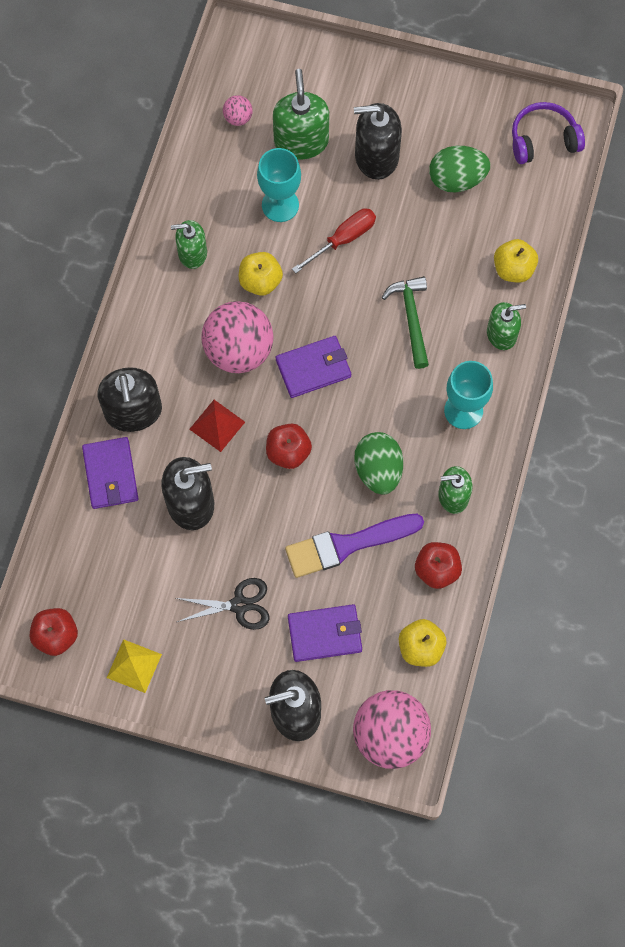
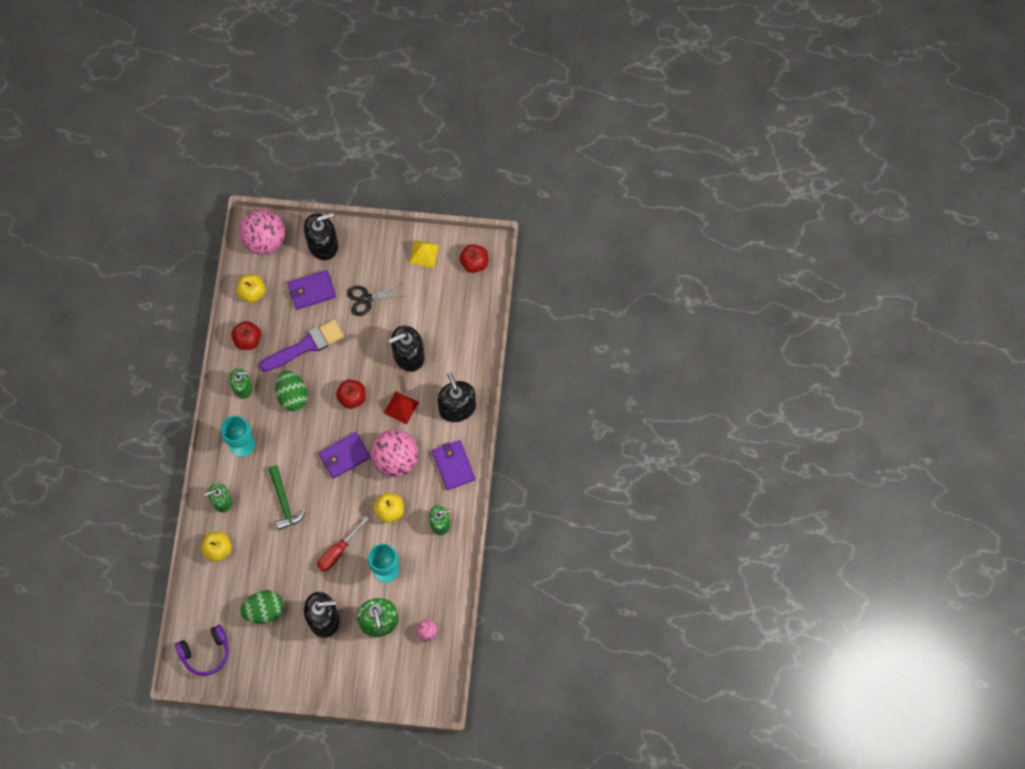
camera: 170 degrees right, 0 degrees up
(110, 474) = (463, 364): purple wallet -> purple wallet (453, 465)

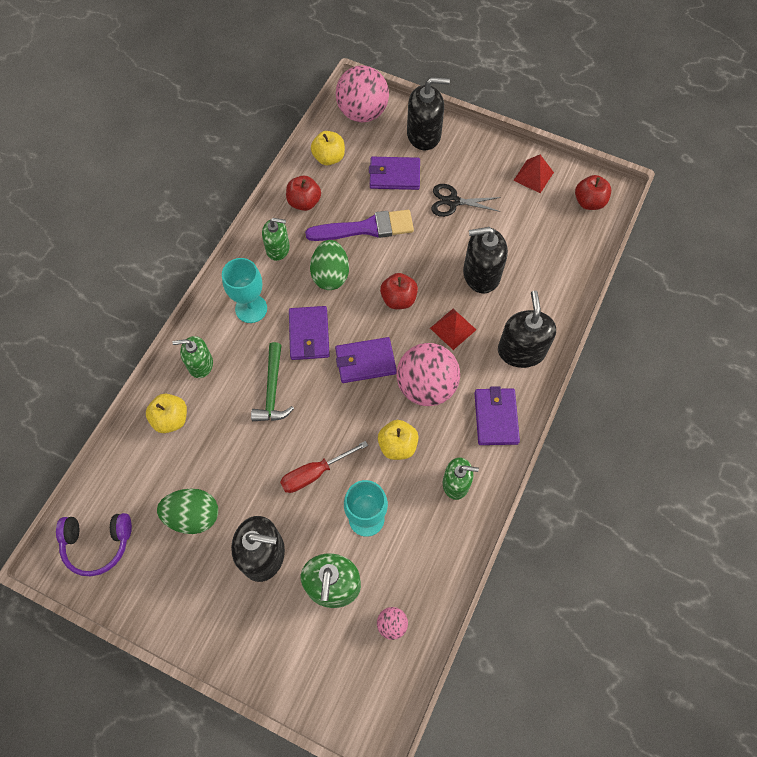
camera: 20 degrees right, 5 degrees down
(294, 449) = (309, 334): none -> purple wallet
(424, 254) = (533, 176): yellow pyramid -> red pyramid

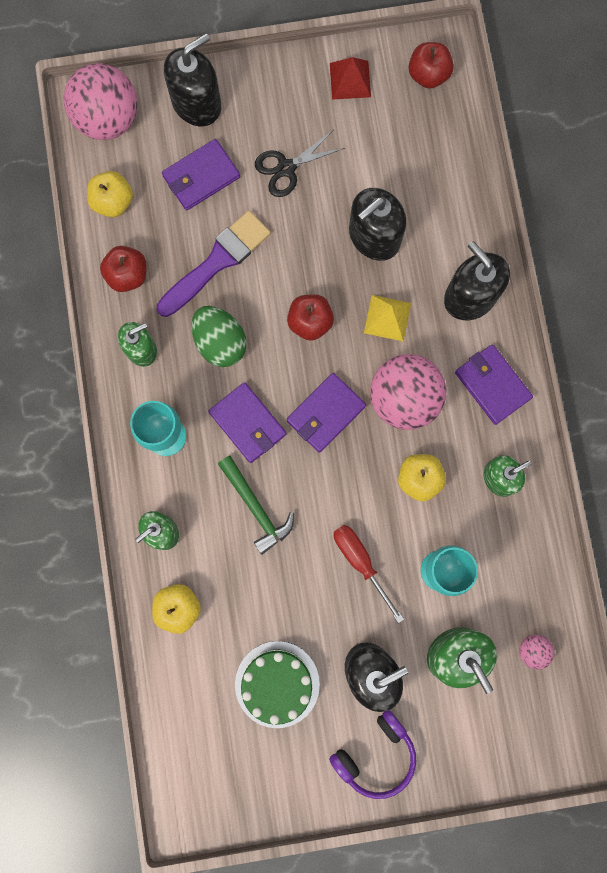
camera: 35 degrees left, 15 degrees up
(98, 543) = (207, 775): purple headphones -> purple headphones (376, 754)
(193, 516) = (277, 684): green egg -> green cake
(314, 473) = (360, 562): red screwdriver -> red screwdriver turned 120 degrees clockwise
(453, 328) = (387, 318): red pyramid -> yellow pyramid

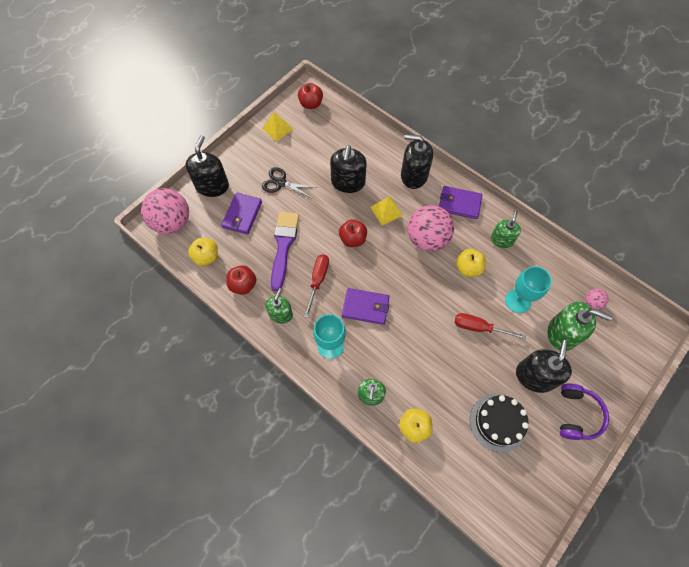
camera: 40 degrees left, 15 degrees down
(220, 342) = (318, 280): green egg -> red screwdriver
(256, 507) = (406, 343): green hammer -> none
(277, 684) = (498, 422): green cake -> black cake
(286, 168) = (281, 183): black scissors -> black scissors turned 90 degrees clockwise
(326, 413) = (398, 273): purple wallet -> none
(350, 80) = (277, 128): red pyramid -> yellow pyramid

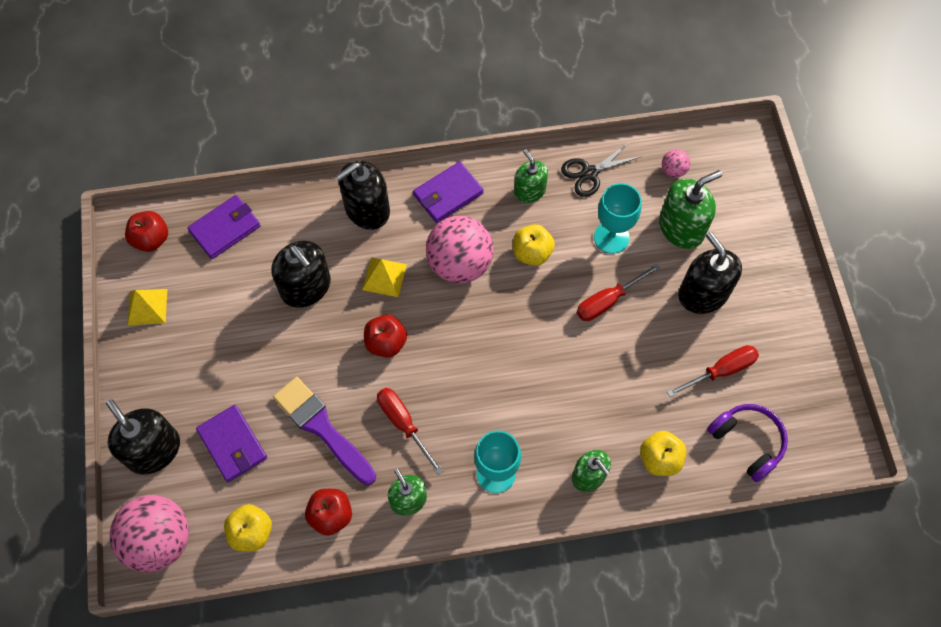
camera: 50 degrees left, 0 degrees up
(281, 183) = (231, 364): black scissors -> black scissors (590, 173)
(365, 307) = (483, 398): purple wallet -> purple wallet (225, 228)
(498, 422) = (721, 371): black cake -> red screwdriver
(577, 414) = (772, 290): purple headphones -> purple headphones (747, 442)

